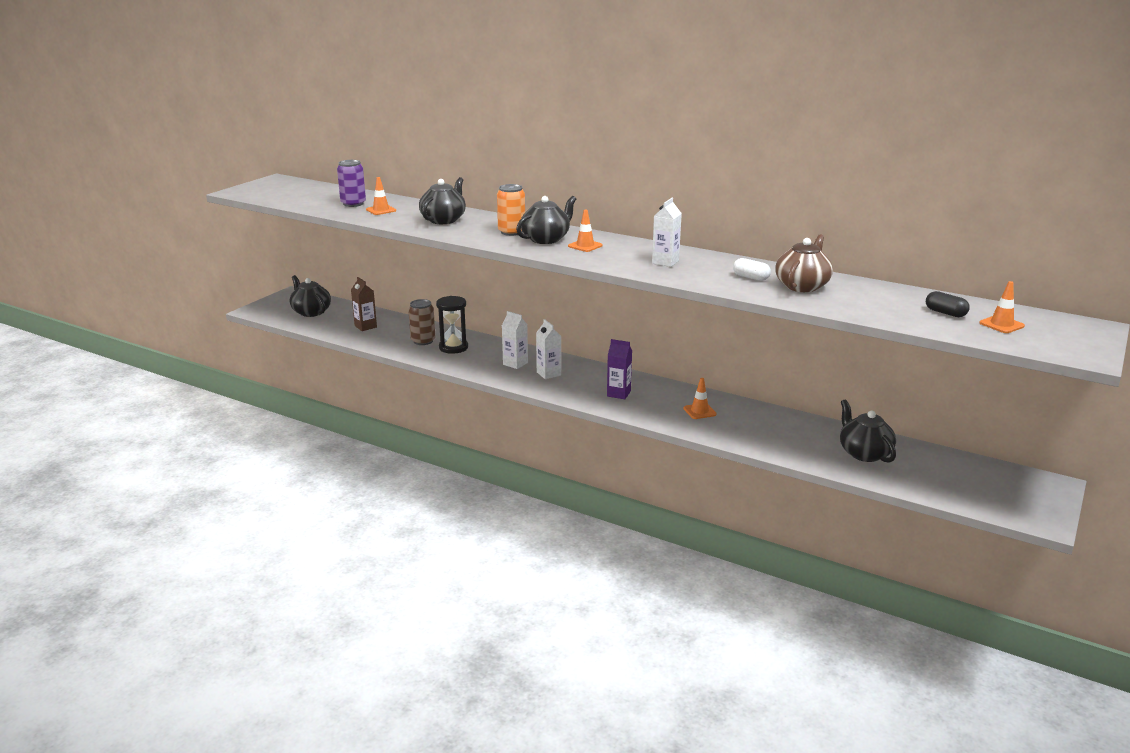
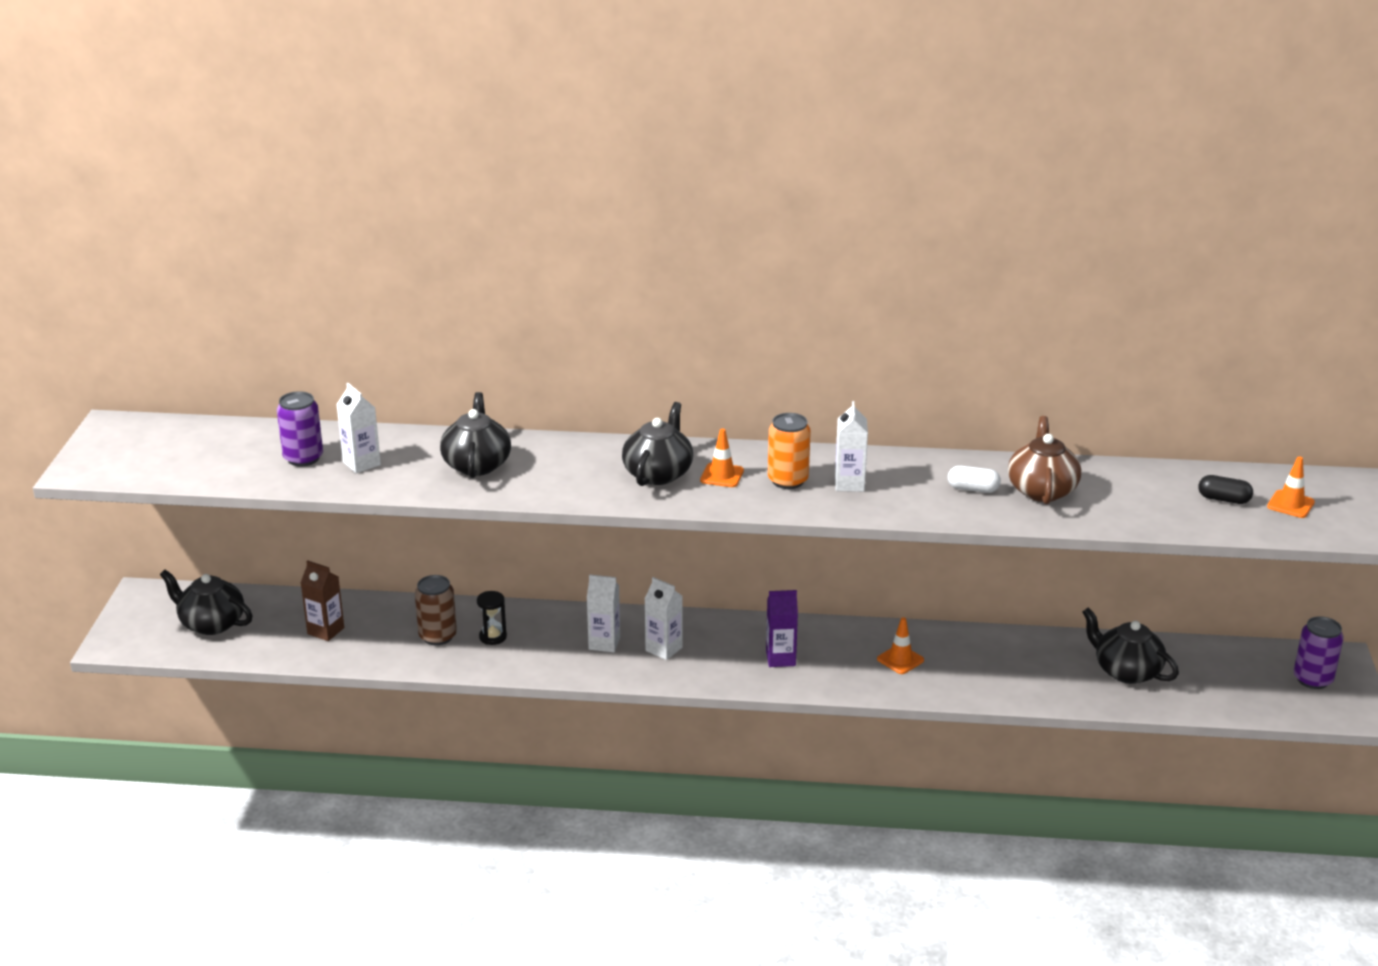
camera: 25 degrees left, 5 degrees up
(381, 210) = (361, 463): orange traffic cone -> white carton
(453, 347) = (493, 637): black hourglass -> black hourglass, size x0.62
(511, 232) = (598, 469): orange can -> orange can (788, 480)
(1019, 492) = (1312, 679): none -> purple can

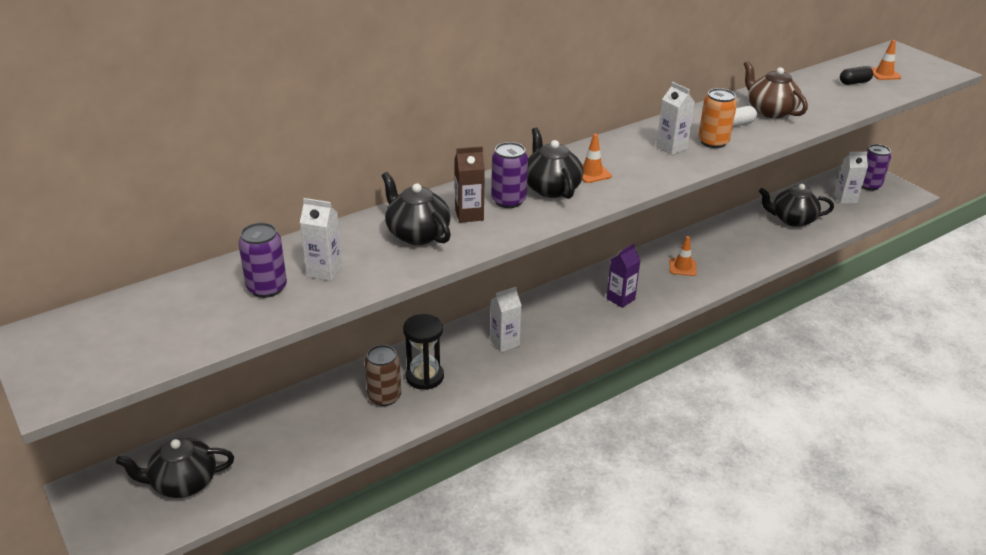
camera: 40 degrees left, 5 degrees up
(326, 631) = (291, 437): brown carton -> brown carton (469, 215)
(493, 637) = (424, 377): black hourglass -> black hourglass, size x1.62
(600, 469) = (508, 201): none -> purple can
(664, 649) = (546, 328): white carton -> white carton (845, 199)
(788, 480) = (634, 160): orange can -> orange can (713, 142)

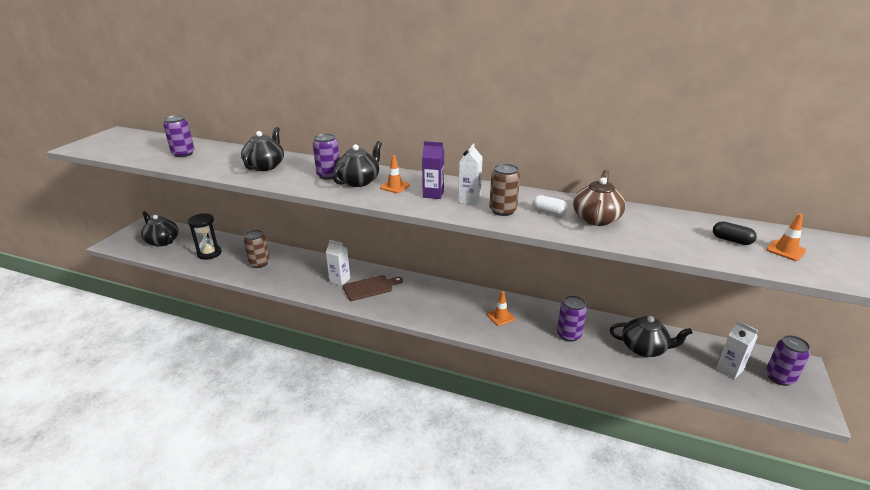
camera: 55 degrees right, 5 degrees down
(324, 271) = (208, 159): white carton -> none
(424, 377) = (286, 268): black hourglass -> black hourglass (209, 253)
(469, 215) = (300, 171): brown carton -> none
(545, 326) = (370, 287): none -> brown cutting board
(620, 299) = (430, 304): purple carton -> purple carton (433, 194)
(713, 142) = (502, 210): orange can -> brown can
(742, 245) = (568, 334): none -> purple can
(792, 219) = (644, 348): black teapot -> black teapot turned 135 degrees clockwise

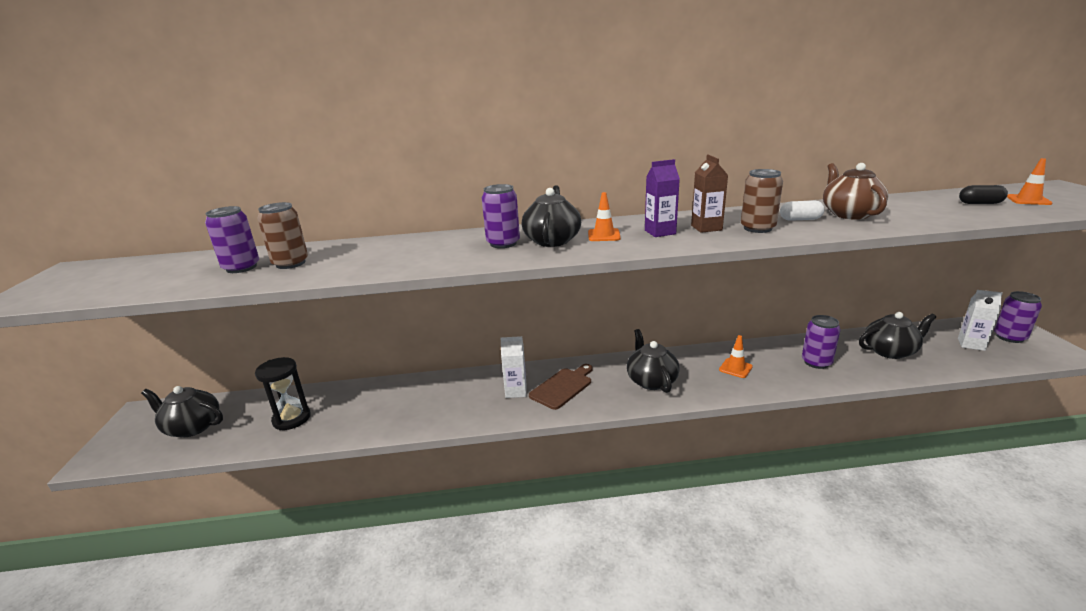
camera: 25 degrees left, 5 degrees down
(259, 263) = (384, 407): brown can -> brown can (290, 263)
(265, 166) = (398, 253): black teapot -> black teapot (651, 380)
(469, 200) = (706, 228): white carton -> brown carton

